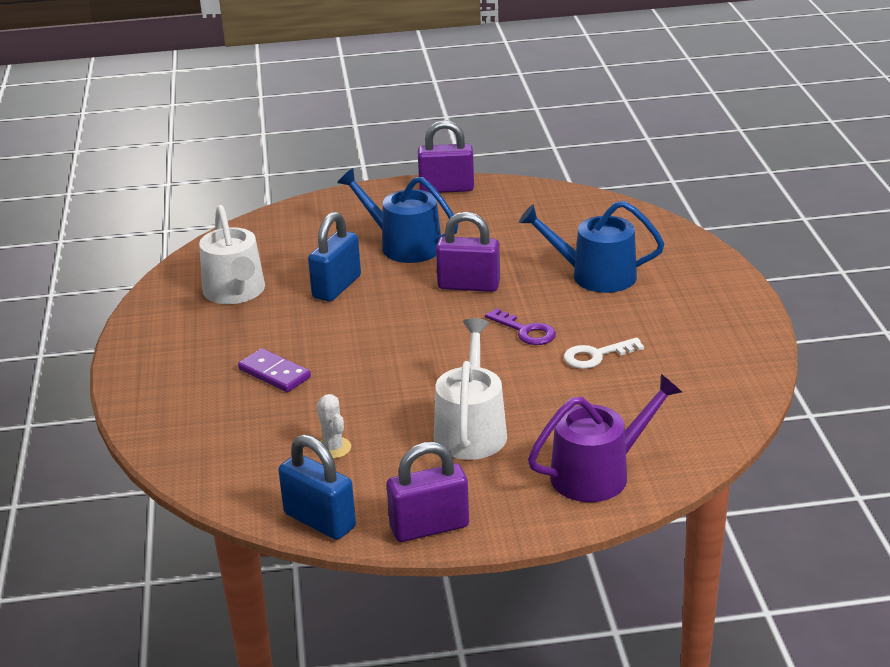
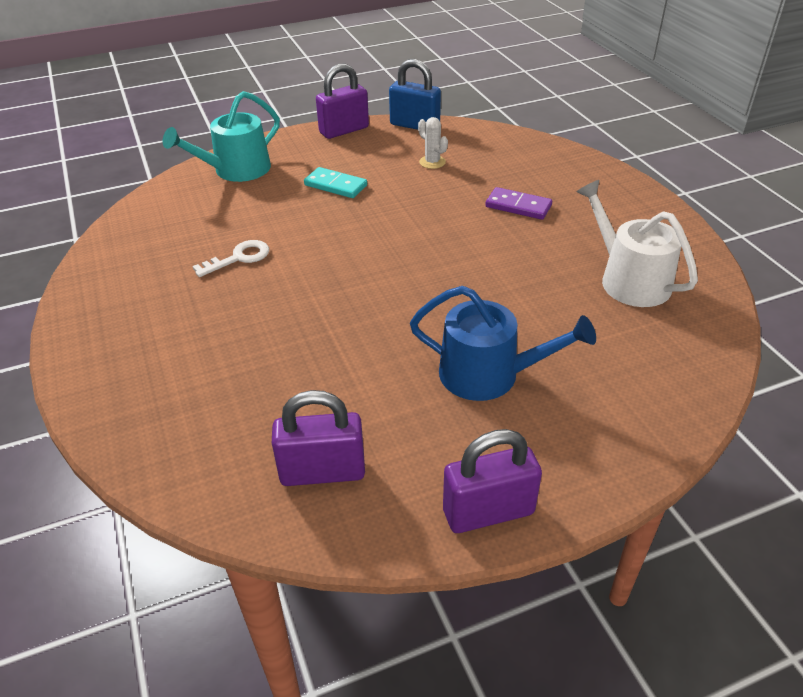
camera: 165 degrees right, 10 degrees up
(336, 287) = (528, 300): blue padlock -> none
(469, 285) = (385, 322): purple padlock -> purple padlock (322, 472)
(471, 430) = (335, 185): white watering can -> turquoise domino
(526, 331) = (309, 274): purple key -> none
(595, 275) = (241, 358): blue watering can -> none
(598, 473) = (236, 170): purple watering can -> turquoise watering can

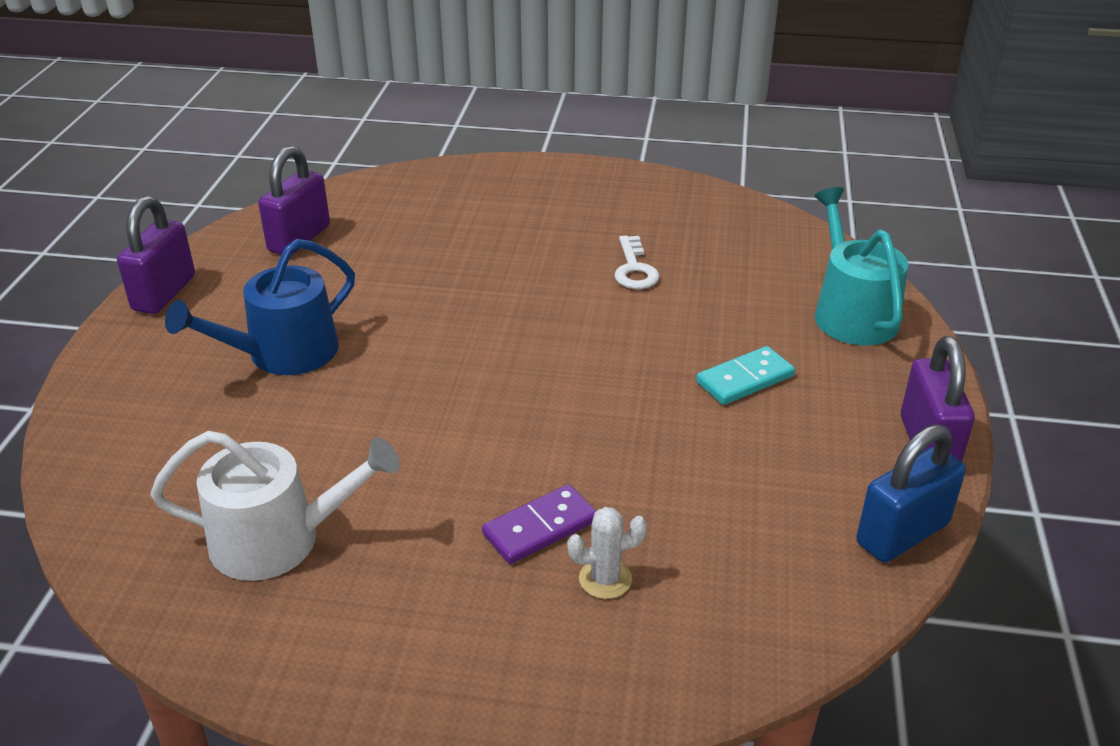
camera: 120 degrees right, 5 degrees down
(432, 162) = (746, 497): white cactus -> white cactus (605, 579)

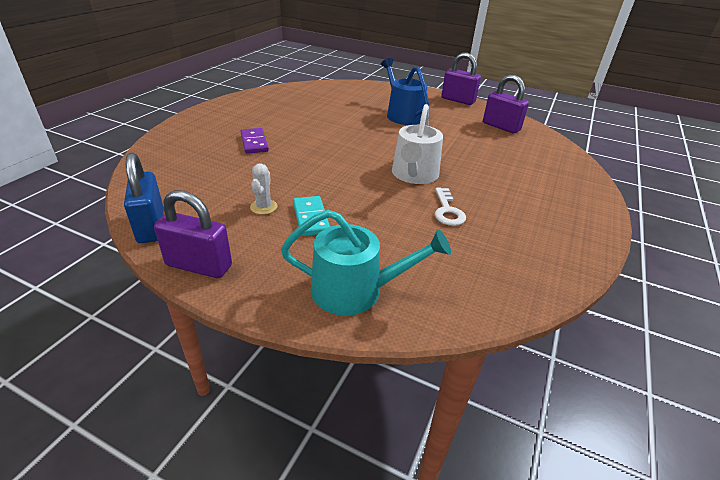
camera: 105 degrees right, 0 degrees up
(278, 539) = (293, 104): white watering can -> white watering can (414, 175)
(605, 579) = (214, 149): white cactus -> white cactus (263, 207)
(634, 269) = (447, 211): white key -> white key turned 105 degrees counterclockwise

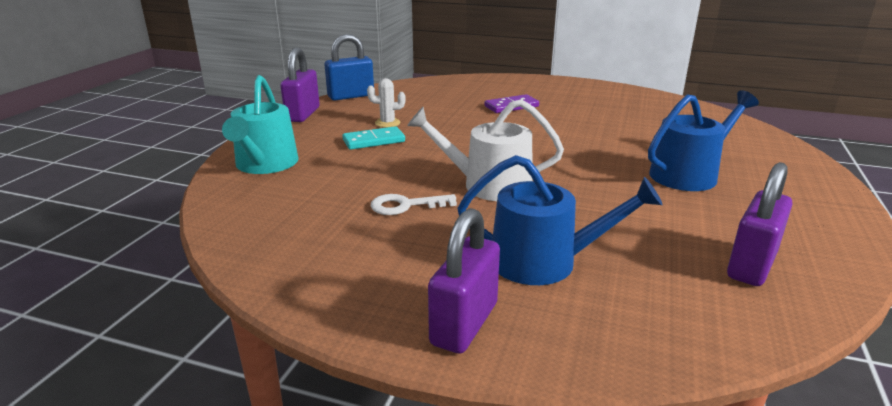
camera: 85 degrees right, 10 degrees down
(458, 100) = (839, 222): purple padlock -> purple padlock (464, 324)
(511, 173) = (544, 261): none -> blue watering can

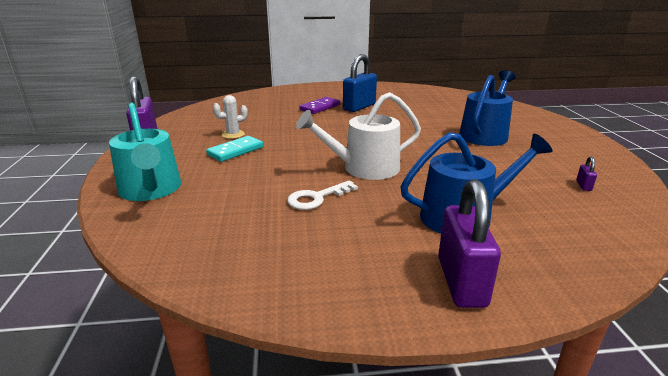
camera: 25 degrees left, 0 degrees up
(351, 96) = (178, 118): blue padlock -> blue padlock (359, 107)
(751, 265) = (583, 186): purple padlock -> purple padlock, size x0.40

